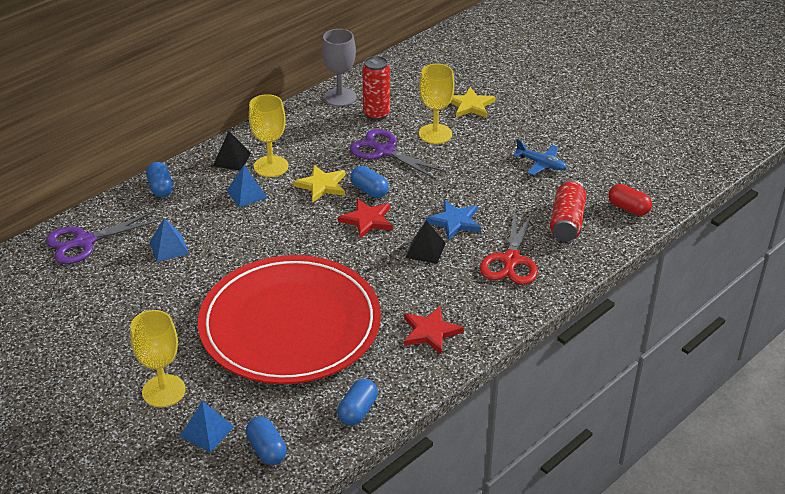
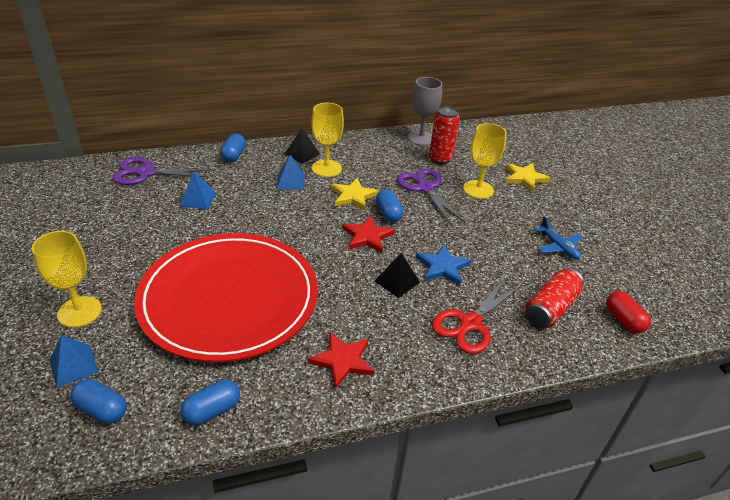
camera: 25 degrees right, 0 degrees up
(267, 449) = (102, 409): blue capsule -> blue capsule turned 60 degrees counterclockwise

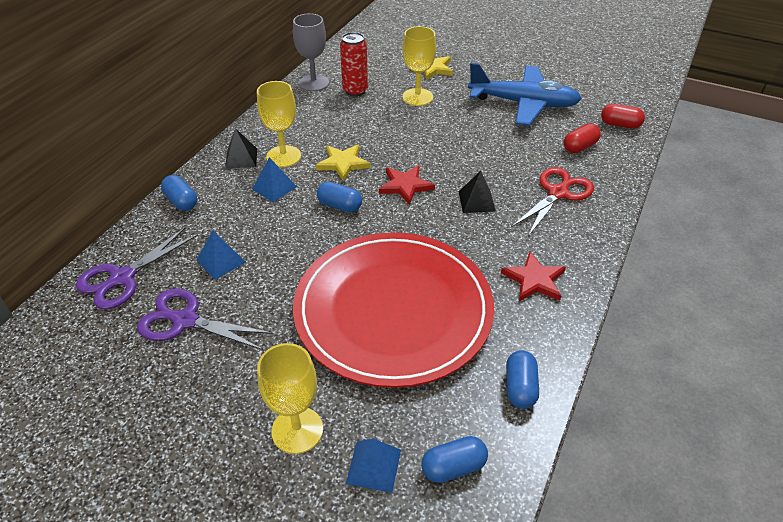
camera: 45 degrees left, 5 degrees up
(388, 213) = (390, 158): blue capsule -> blue capsule (340, 206)
(424, 187) = (381, 120): purple scissors -> purple scissors (184, 320)
(442, 267) = (485, 169): blue star -> none
(469, 324) = (558, 193): red scissors -> red scissors turned 135 degrees counterclockwise
(550, 308) = (579, 147): red can -> red capsule
(558, 246) = (523, 103): blue plane -> blue plane, size x2.16

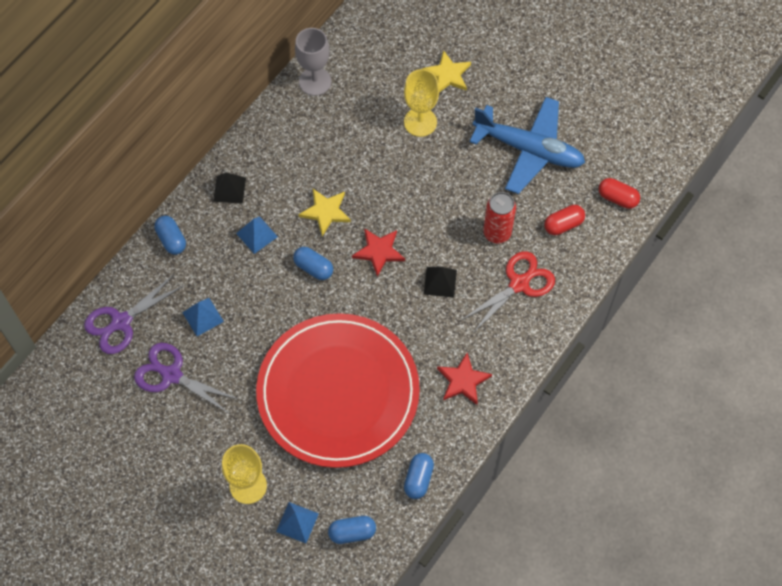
camera: 10 degrees right, 20 degrees up
(283, 156) = (270, 193): yellow goblet -> none
(355, 91) = (356, 102): red can -> red can (497, 233)

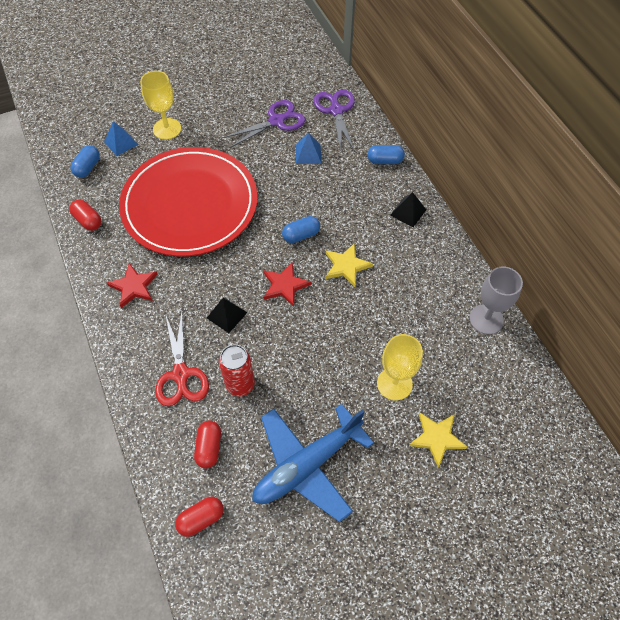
camera: 120 degrees right, 5 degrees down
(257, 235) = (355, 212): blue pyramid -> none
(418, 479) = (88, 221): blue capsule -> red capsule

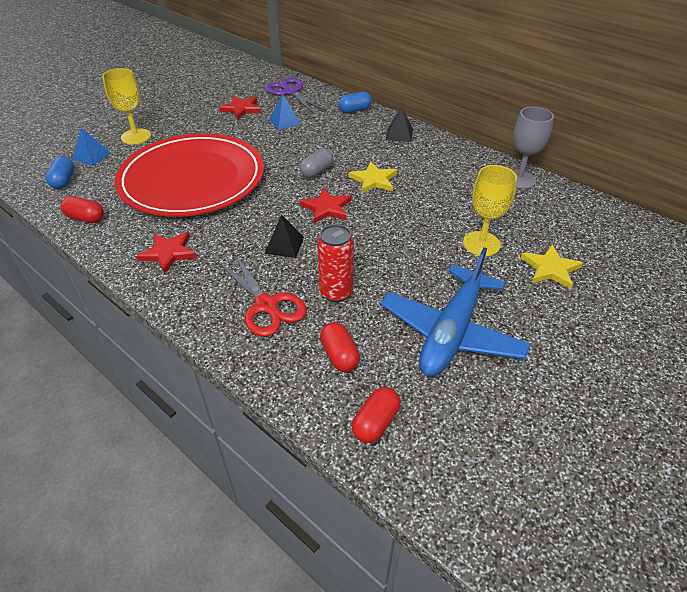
camera: 25 degrees left, 15 degrees down
(277, 121) = (241, 109): purple scissors -> red star
(301, 235) = (317, 171): blue capsule -> grey capsule

